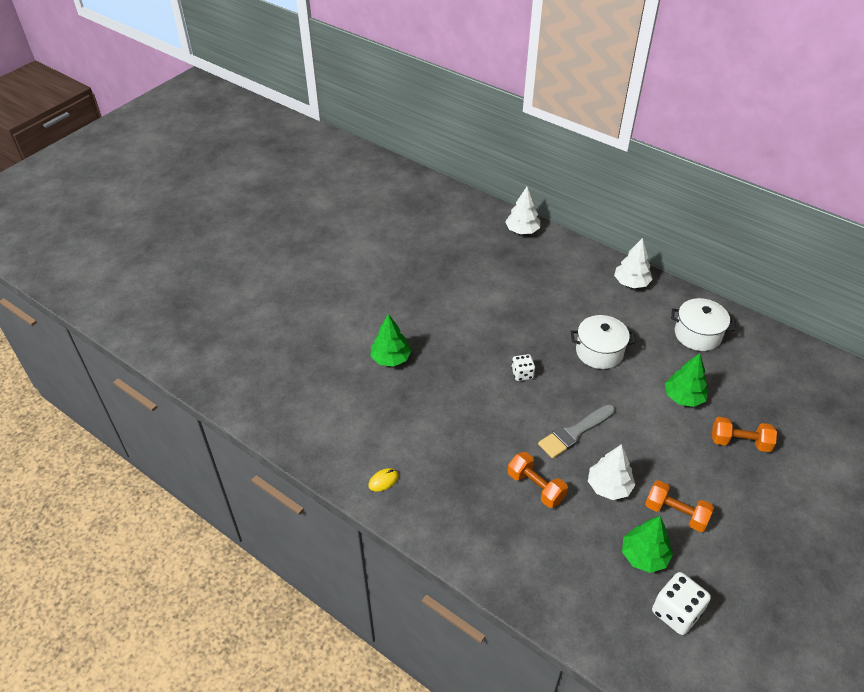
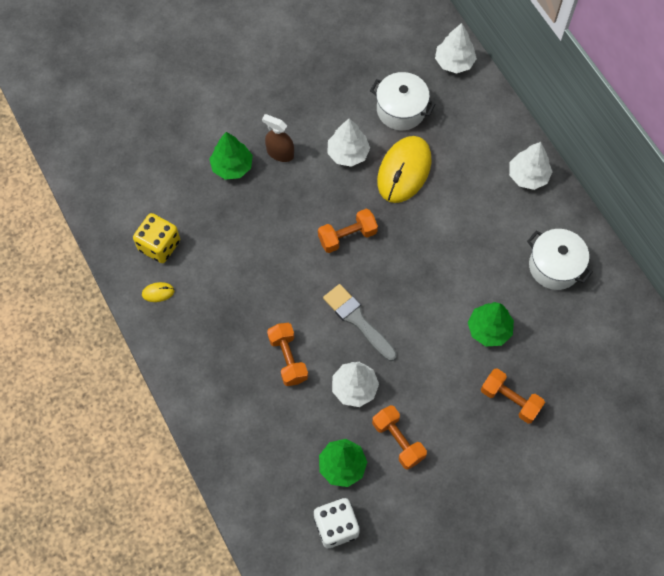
camera: 25 degrees right, 20 degrees up
(362, 442) = (159, 245): none -> yellow dice
(426, 335) = (280, 153): none -> brown spray bottle
(482, 316) = (348, 153): none -> white tree
(522, 374) = (347, 236): white dice -> orange dumbbell
(535, 312) = (404, 171): none -> yellow mouse
(574, 432) = (358, 320): grey brush -> grey brush turned 60 degrees clockwise
(599, 352) = (439, 244): white pot -> white pot (401, 110)

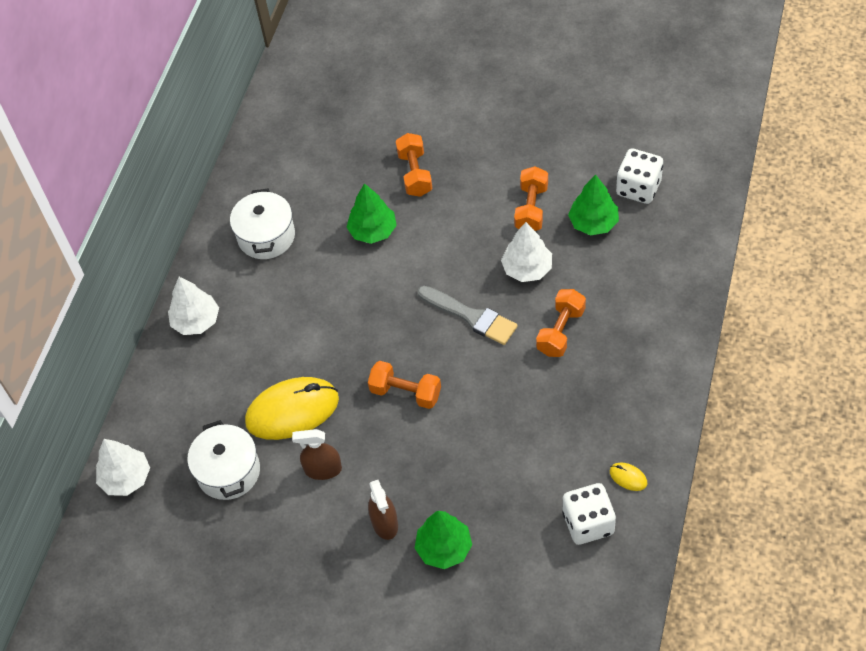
camera: 130 degrees left, 10 degrees down
(159, 245) = (588, 523): yellow dice -> white dice
(348, 153) = (323, 469): white tree -> brown spray bottle
(358, 320) = (470, 316): grey brush -> grey brush turned 60 degrees counterclockwise

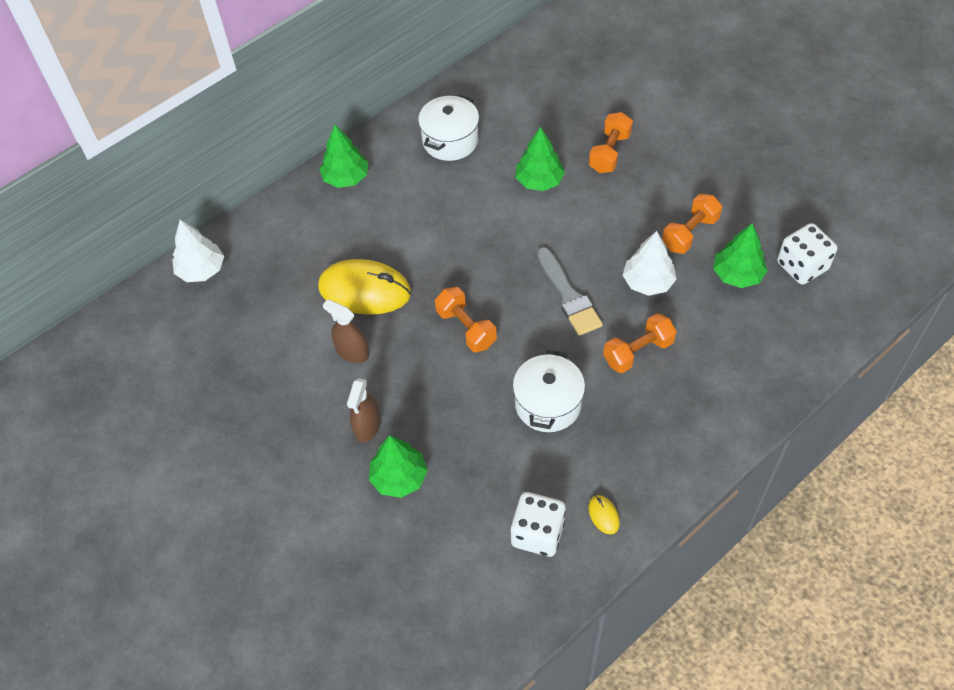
camera: 30 degrees right, 0 degrees up
(196, 321) = (346, 178): white tree -> green tree
(228, 471) = (279, 310): white pot -> white pot (548, 404)

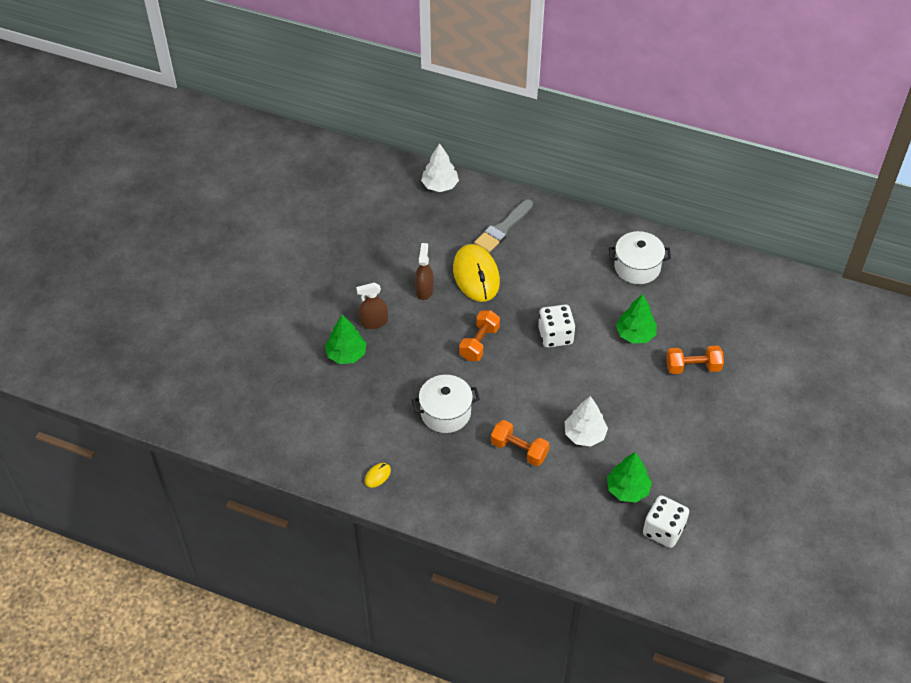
camera: 60 degrees right, 5 degrees down
(346, 178) = (563, 224): green tree -> none
(537, 533) = (345, 444): white dice -> white dice (555, 336)
(568, 295) = (542, 391): grey brush -> grey brush (503, 228)
(690, 233) = (648, 446): orange dumbbell -> none

